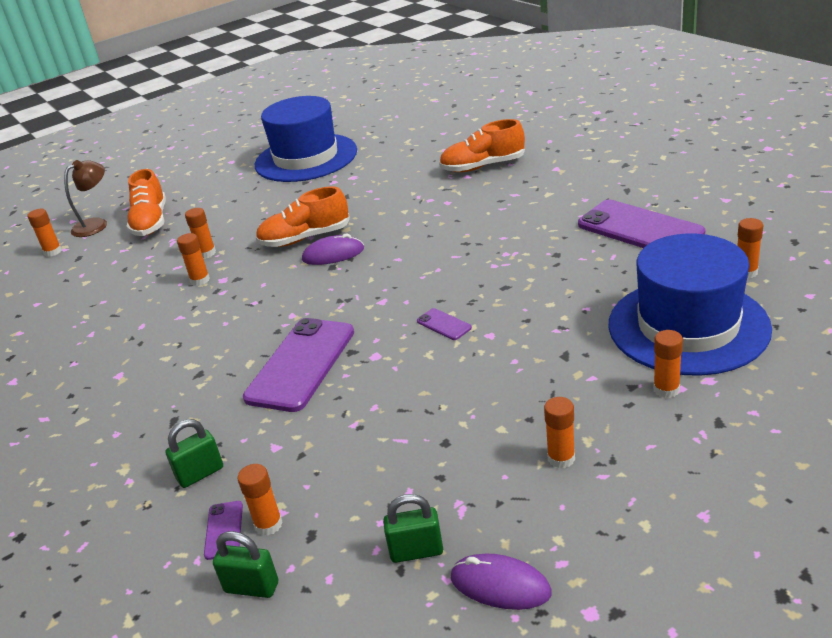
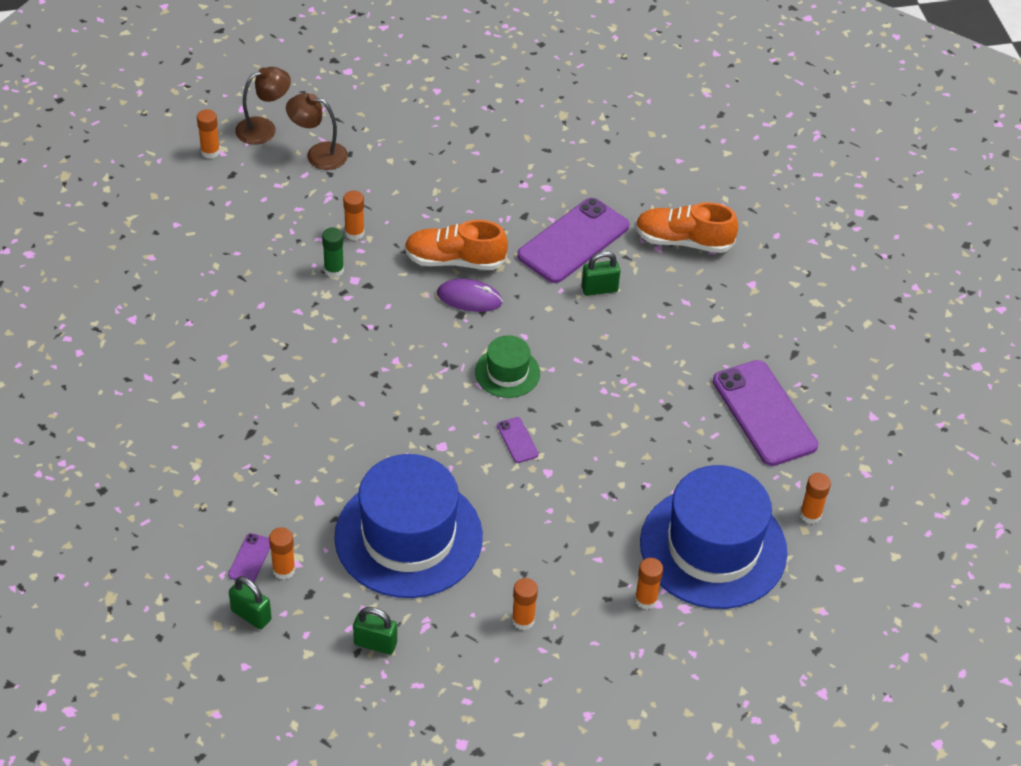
camera: 15 degrees right, 15 degrees up
(151, 222) = (318, 154): orange shoe -> brown lamp
(200, 280) = (334, 270): orange glue stick -> green glue stick
(200, 473) = (252, 498): green padlock -> green padlock (599, 289)
(301, 364) = (377, 424): purple phone -> purple phone (573, 241)
(306, 158) = (515, 127): blue hat -> blue hat (408, 537)
(400, 285) = (507, 372): none -> green hat
(500, 585) = (416, 696): purple mouse -> none

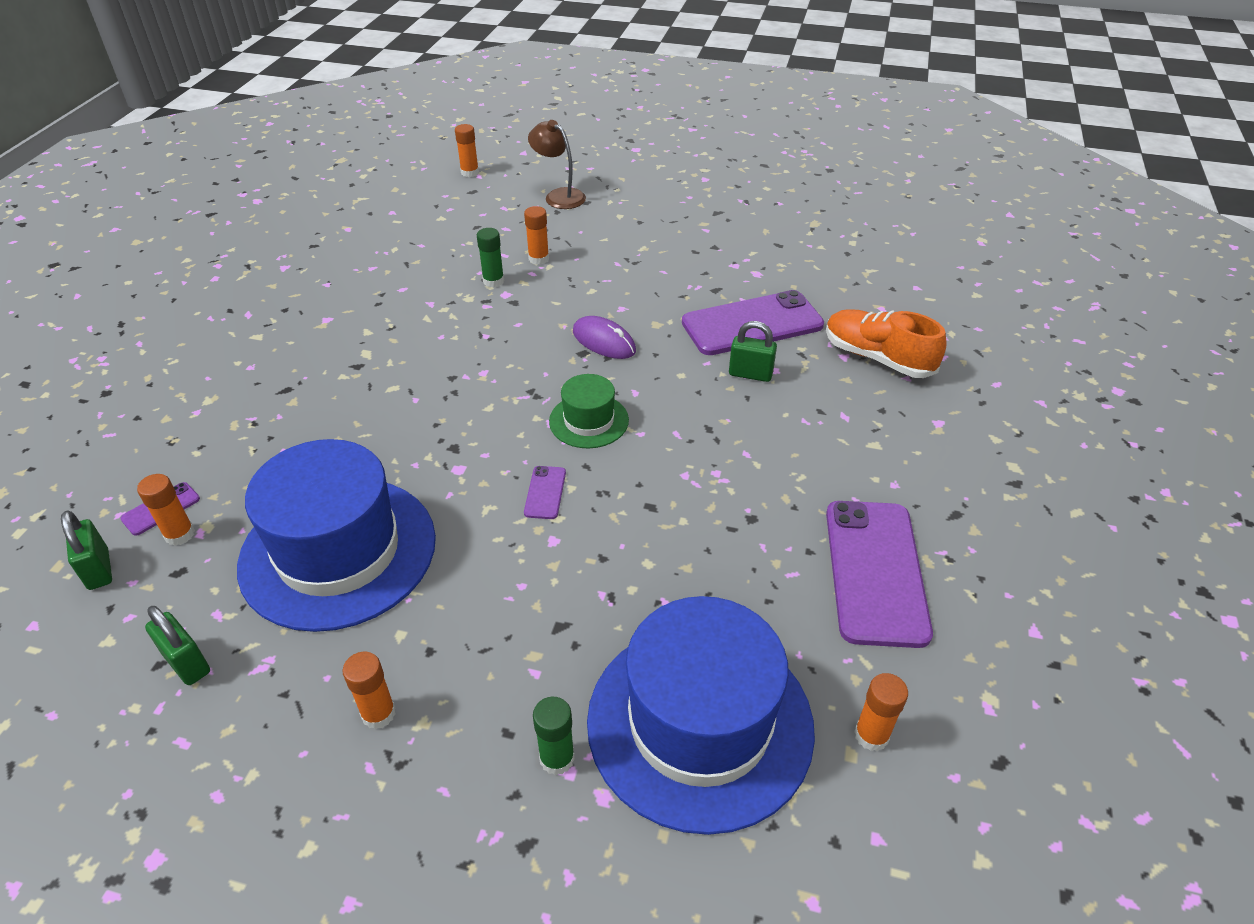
camera: 30 degrees right, 5 degrees down
(264, 128) = (529, 168): brown lamp -> none
(454, 260) = (615, 306): orange shoe -> none
(646, 600) = (557, 758): orange glue stick -> green glue stick

